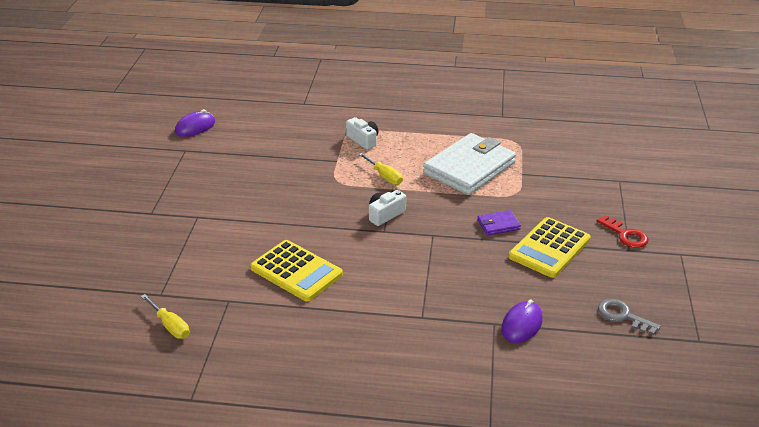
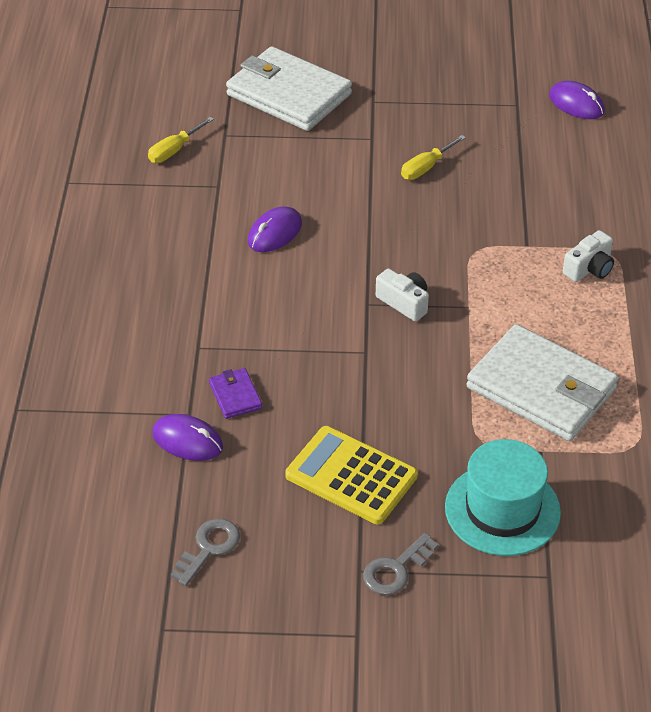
camera: 85 degrees right, 10 degrees up
(121, 256) = (289, 94): none -> white wallet
(296, 271) = (275, 233): yellow calculator -> purple mouse
(384, 176) = (497, 296): yellow screwdriver -> yellow screwdriver (426, 167)
(498, 225) = (399, 420): purple wallet -> purple wallet (235, 396)
(571, 191) = (502, 509): none -> turquoise hat
(625, 235) = (396, 569): red key -> grey key

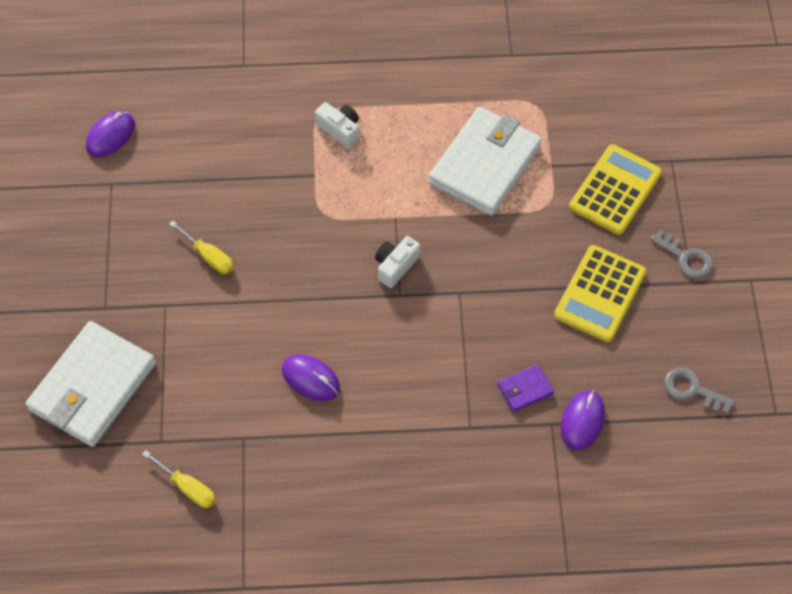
camera: 95 degrees left, 15 degrees up
(502, 509) = (615, 190): turquoise hat -> yellow calculator

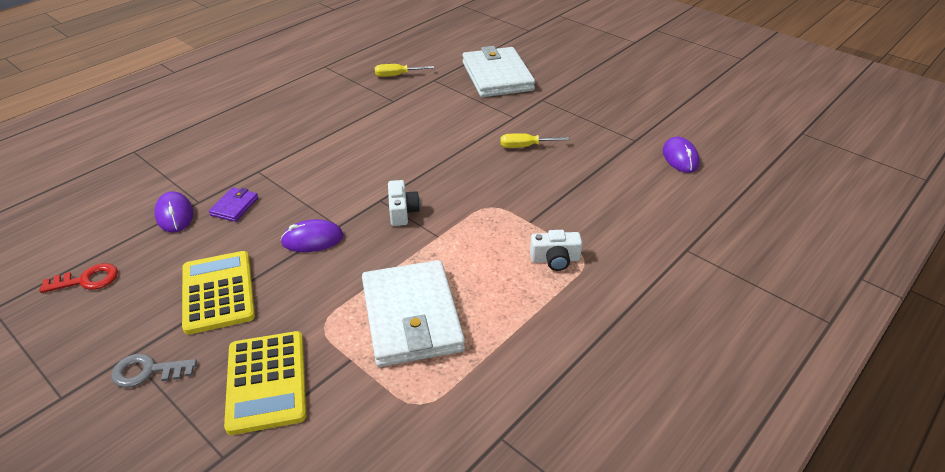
camera: 135 degrees right, 20 degrees down
(311, 379) = (386, 137): purple mouse -> purple mouse (312, 239)
(692, 390) = (87, 280): grey key -> red key

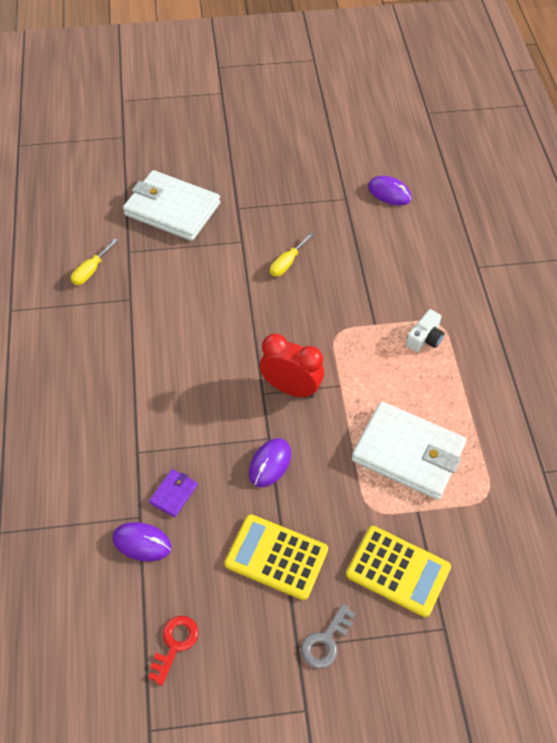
camera: 50 degrees left, 15 degrees up
(234, 206) = (173, 494): purple wallet -> purple wallet turned 60 degrees clockwise
(402, 211) = (291, 388): white camera -> red clock

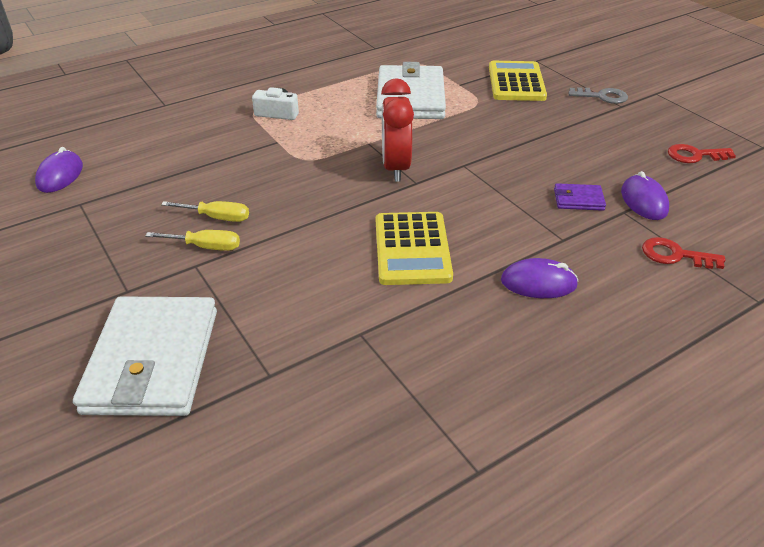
camera: 115 degrees left, 15 degrees down
(73, 515) = (675, 255): none -> red key
(91, 270) = (333, 403): yellow screwdriver -> yellow screwdriver (205, 247)
(270, 464) = (489, 157): purple mouse -> purple mouse (538, 283)
(276, 557) = (568, 131): yellow calculator -> yellow calculator (412, 249)

